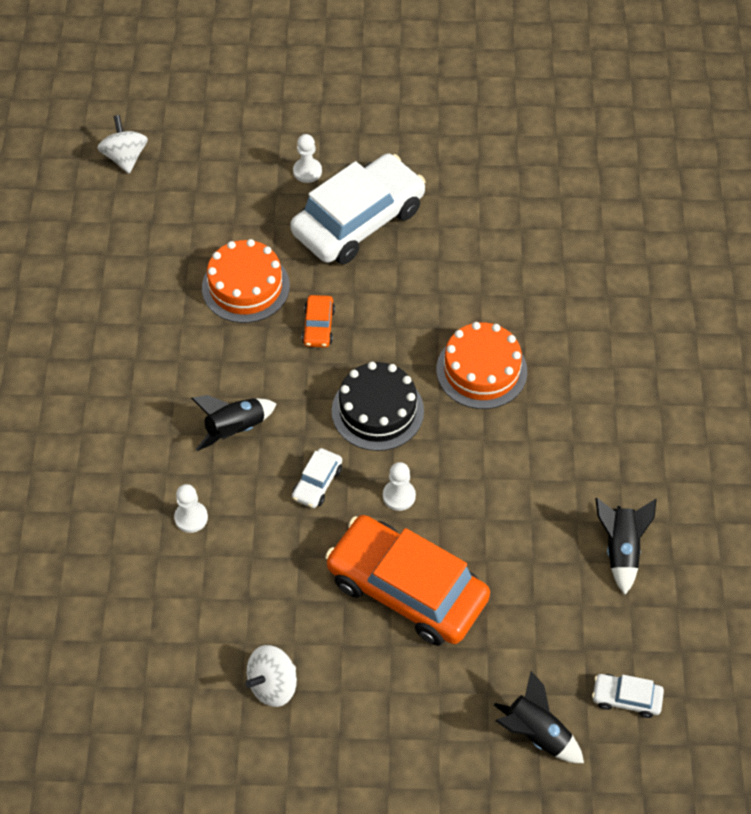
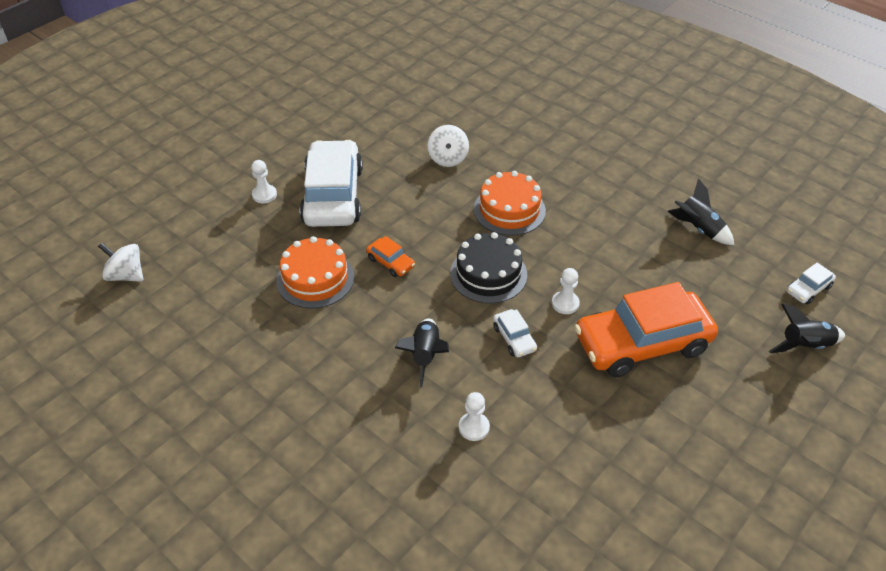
camera: 50 degrees left, 10 degrees down
(273, 685) = (660, 466): white spinning top -> white spinning top (448, 158)

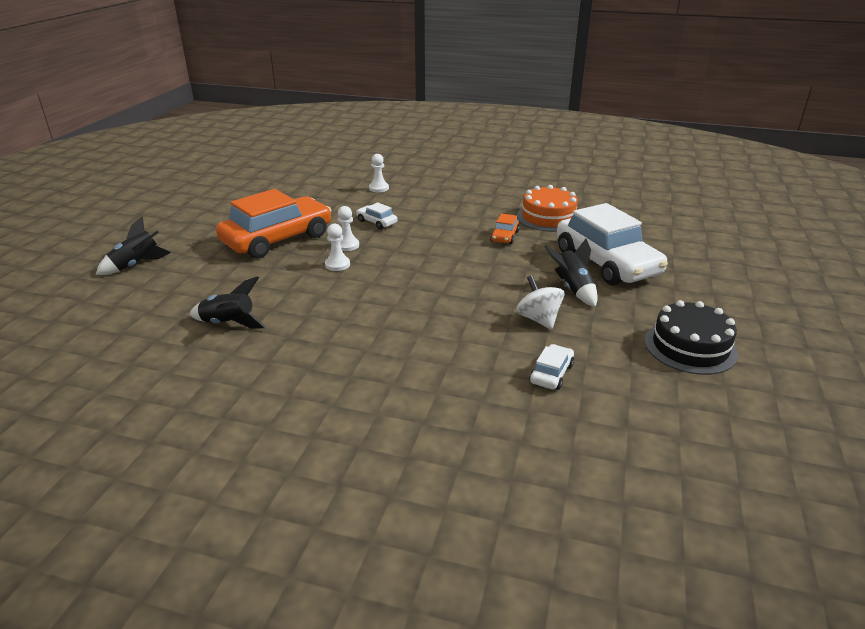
camera: 155 degrees right, 15 degrees down
(126, 275) = (672, 193): white spinning top -> none
(264, 195) = (662, 249): white pawn -> white pawn (337, 264)
(390, 262) = (504, 236): orange car -> orange car turned 90 degrees counterclockwise
(425, 355) = (432, 204): black rocket -> black rocket (573, 289)
(488, 274) = (421, 247): black cake -> black cake (690, 347)
(509, 210) = (435, 291): orange cake -> none
(808, 289) = (116, 302): white car -> white car (551, 374)

